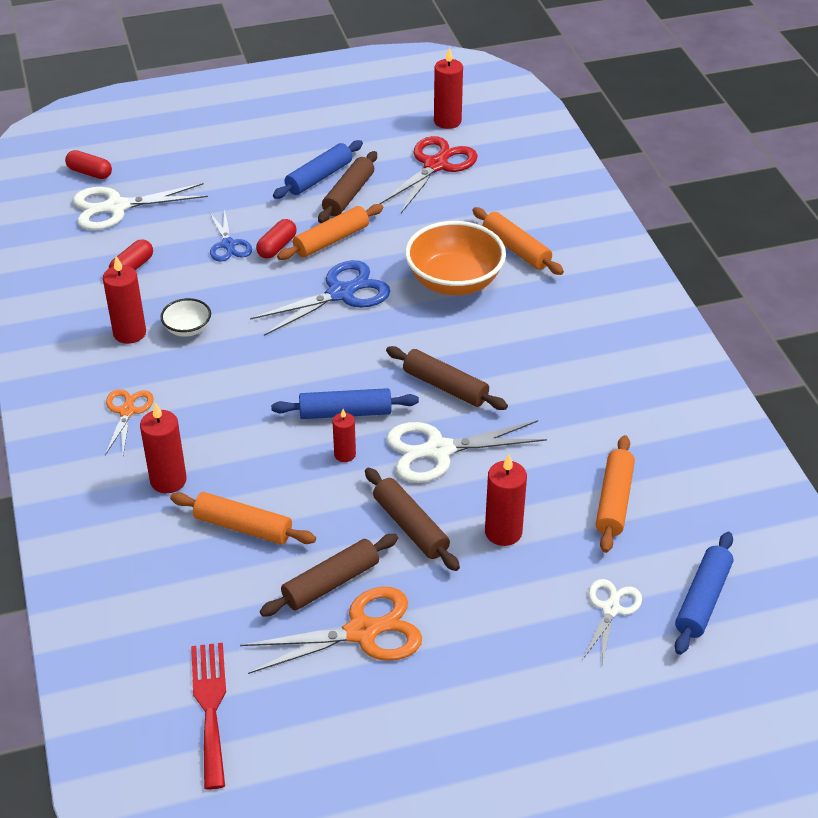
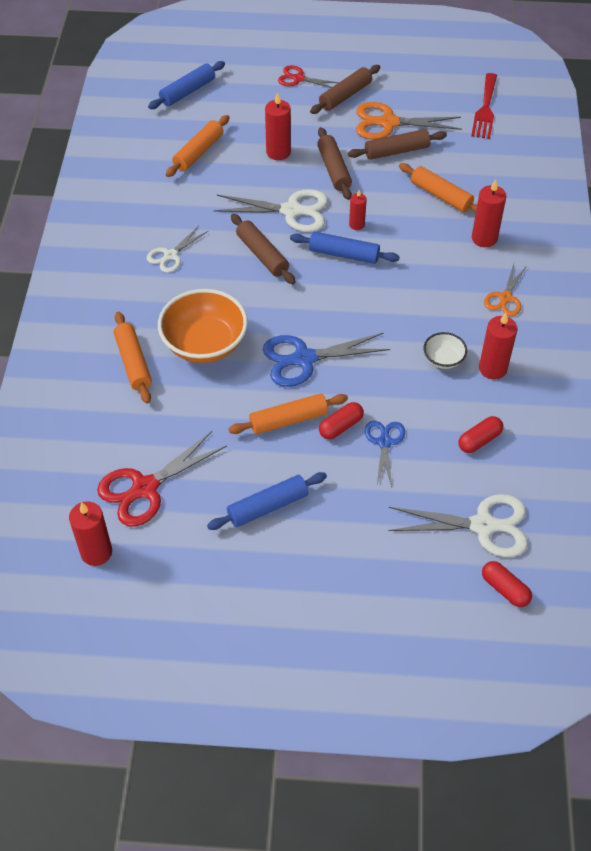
camera: 160 degrees left, 10 degrees up
(348, 195) = (249, 473): brown rolling pin -> brown rolling pin (345, 96)
(545, 679) = (298, 79): none -> red scissors
(610, 609) = (242, 100): white scissors -> white scissors (171, 255)

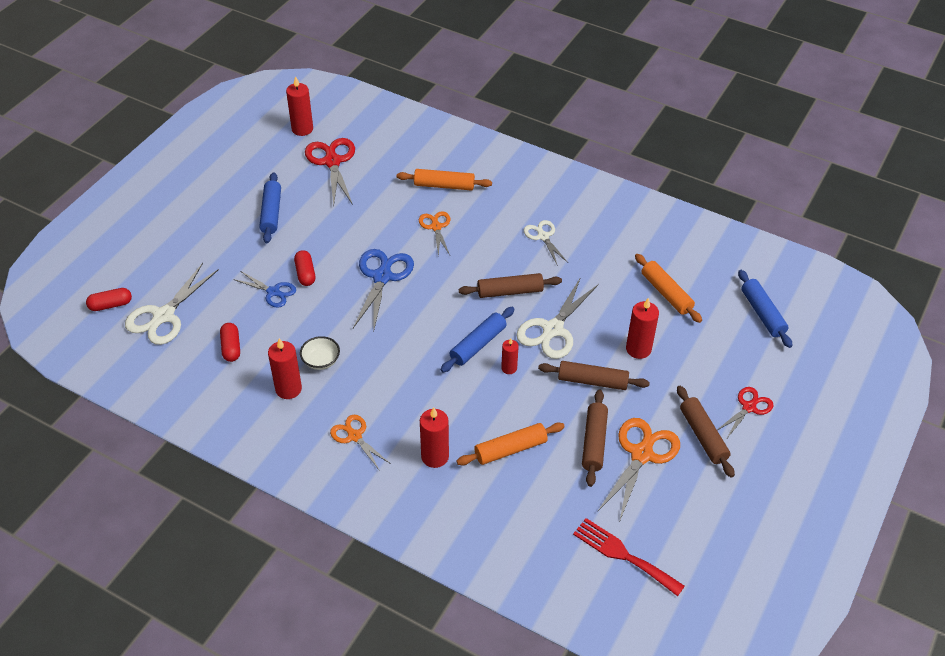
camera: 115 degrees right, 5 degrees down
(204, 344) = (436, 227): orange bowl -> orange scissors
(288, 420) = (333, 248): orange rolling pin -> none

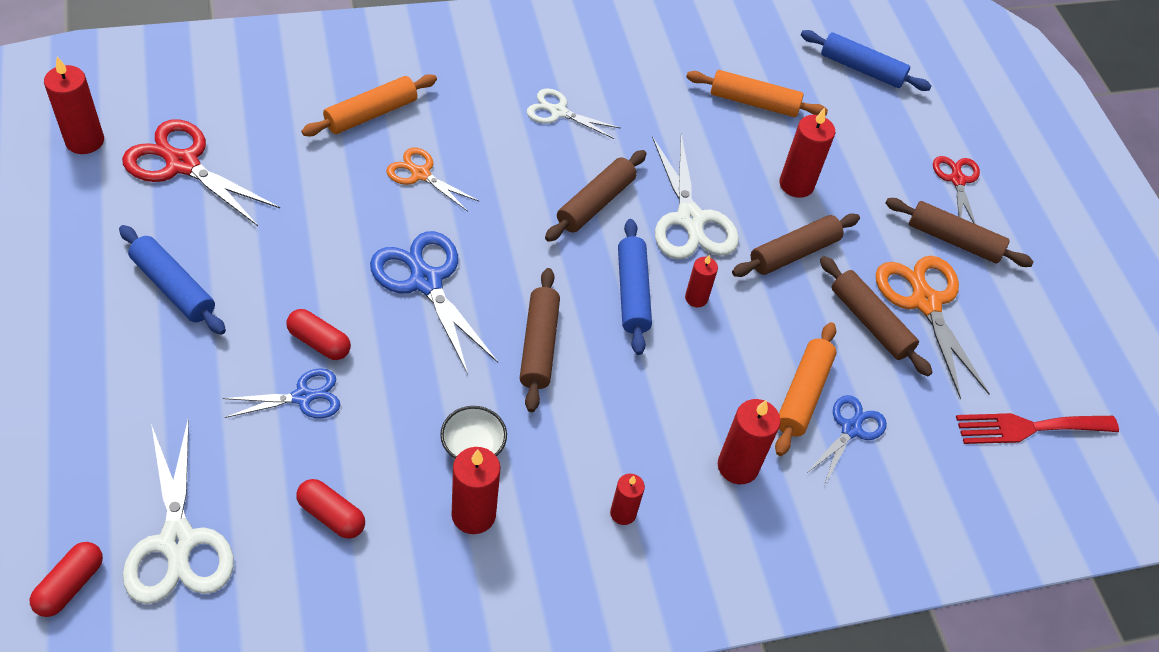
camera: 50 degrees left, 5 degrees up
(354, 436) = (623, 513): orange scissors -> red candle
(402, 338) = (539, 345): none -> brown rolling pin
(516, 482) = (850, 429): none -> blue scissors

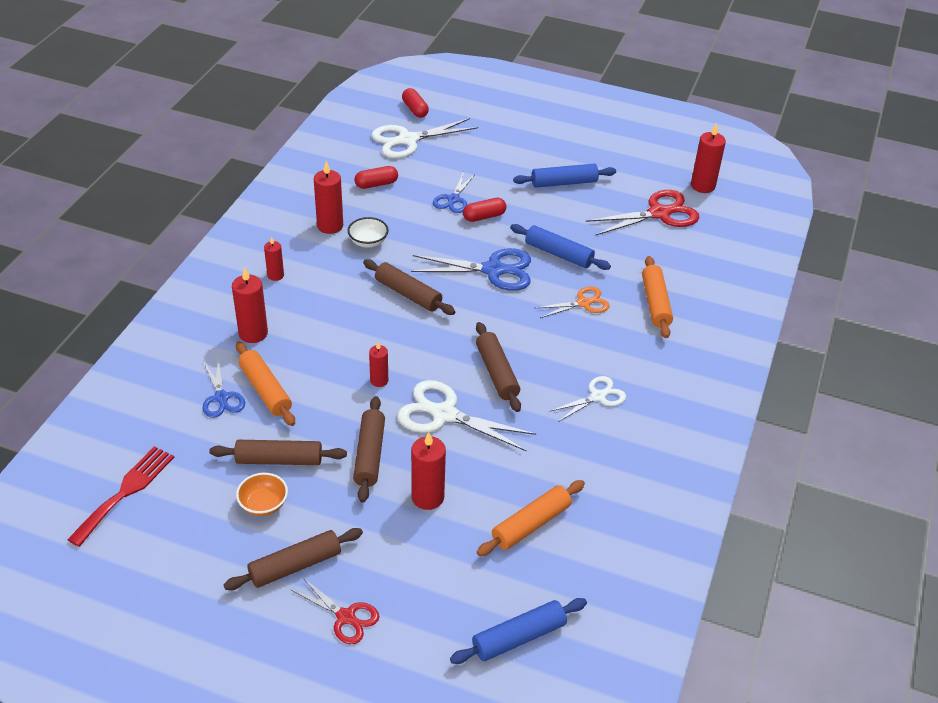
camera: 130 degrees right, 10 degrees down
(178, 541) = (408, 140): white scissors -> white scissors turned 45 degrees counterclockwise
(632, 293) = (409, 353): blue rolling pin -> blue rolling pin (558, 254)
(925, 303) = (263, 504): orange scissors -> orange bowl

